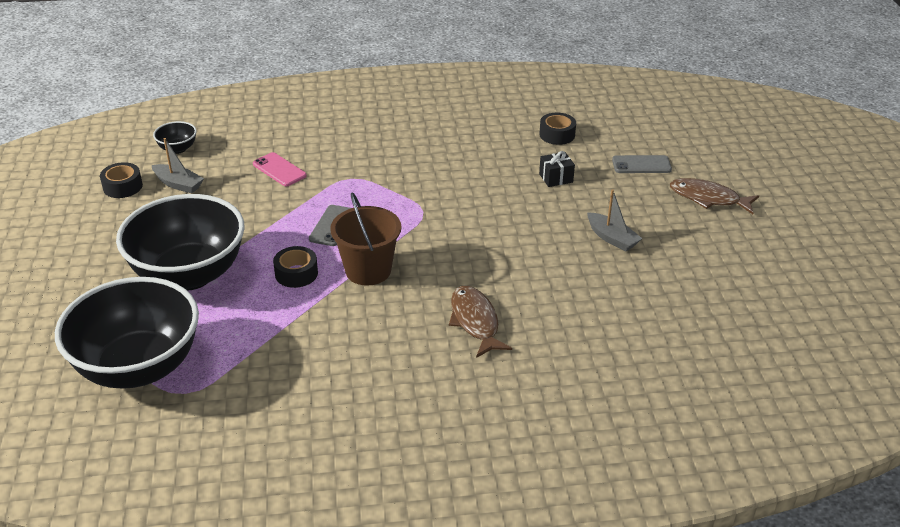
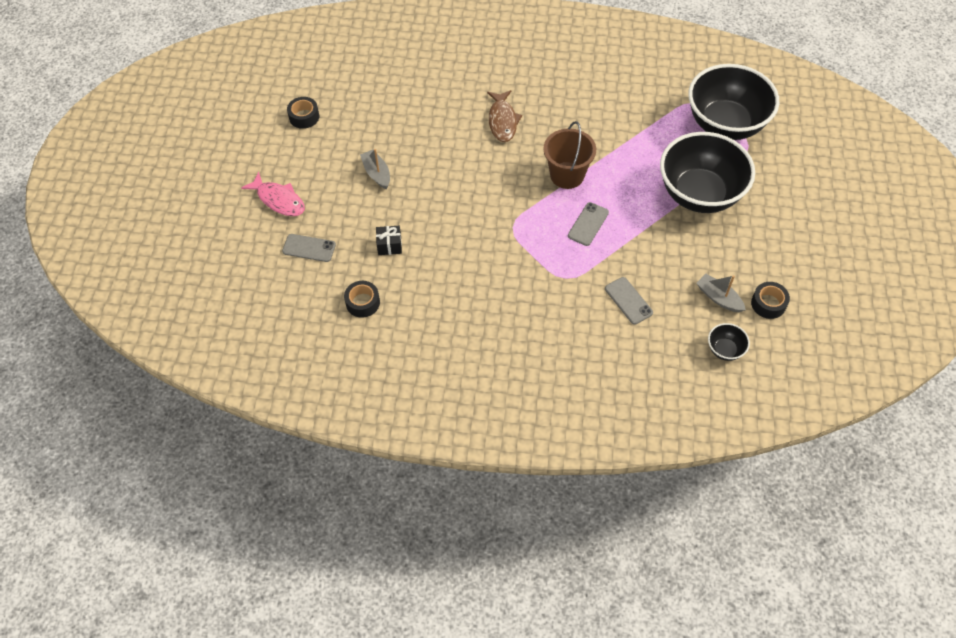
camera: 165 degrees left, 20 degrees up
(279, 170) = (628, 301): pink phone -> grey phone
(296, 273) = (620, 181): black tape -> black tape (304, 117)
(708, 198) = (279, 200): brown fish -> pink fish

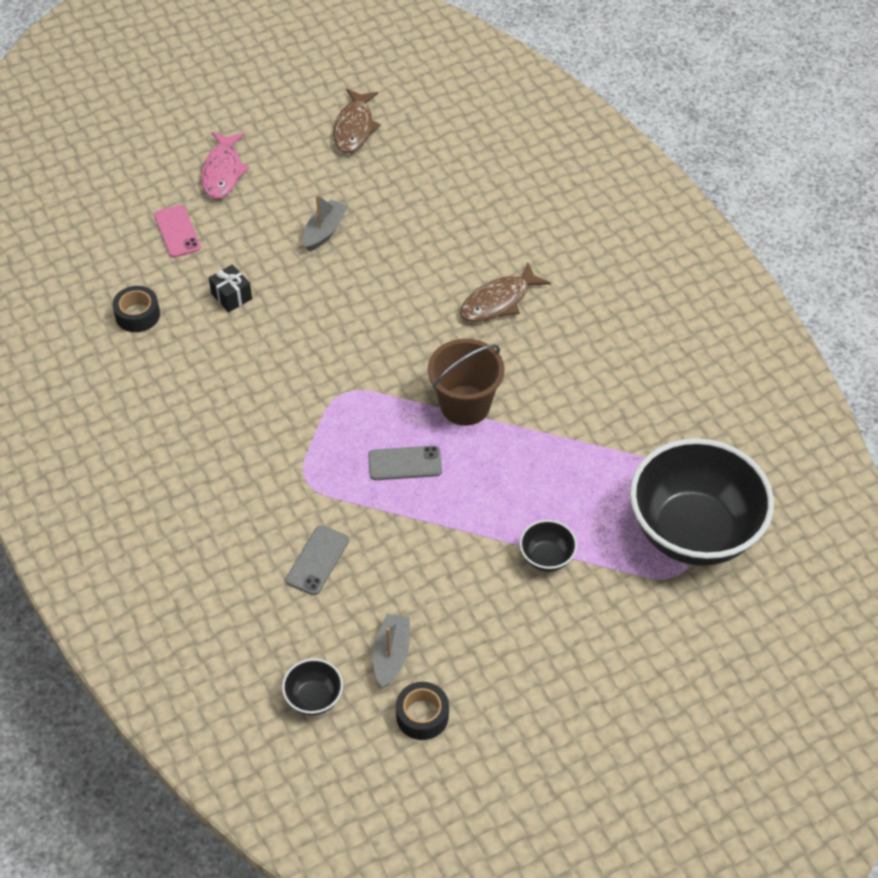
camera: 55 degrees right, 5 degrees down
(304, 117) = (354, 128): black tape -> brown fish
(309, 248) = (177, 231): grey phone -> pink phone
(699, 194) = (546, 557): black bowl -> black bowl, size x0.41

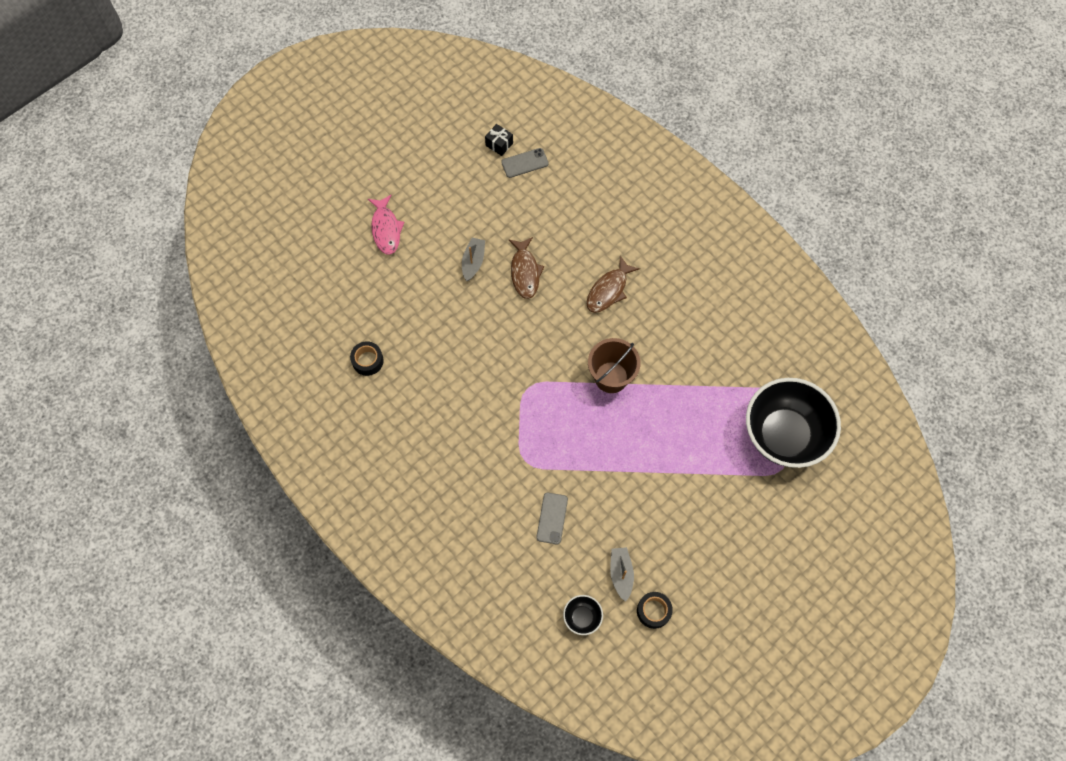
camera: 15 degrees left, 15 degrees up
(177, 231) = (371, 286): pink phone -> none
(231, 296) = (427, 330): black gift -> black gift (499, 144)
(354, 128) = (466, 170): brown fish -> brown fish (525, 272)
(405, 463) = (585, 431): grey phone -> grey phone (525, 163)
(546, 557) = (697, 478): black bowl -> none

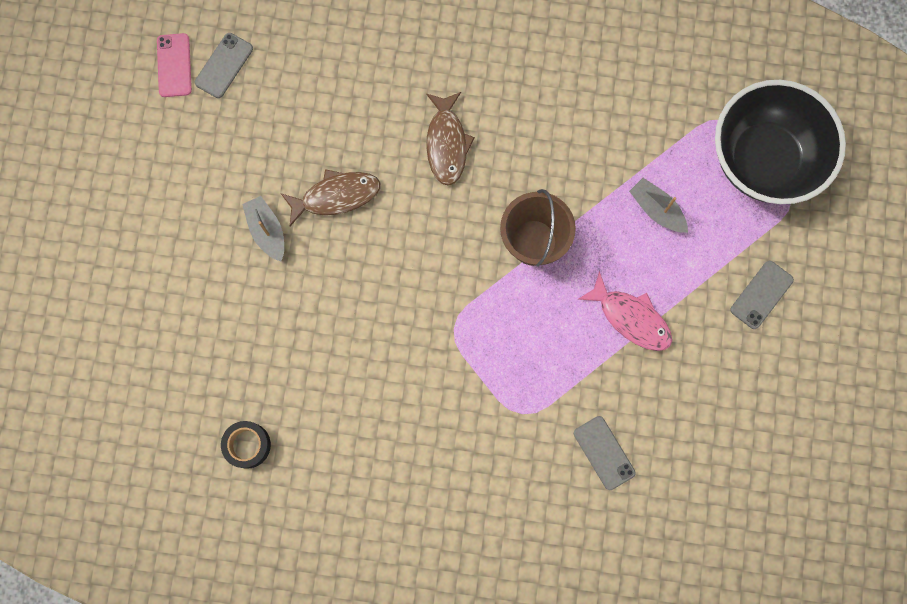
camera: 40 degrees left, 10 degrees up
(386, 229) = (130, 272): pink fish -> pink fish (630, 317)
(499, 144) = (174, 65): black gift -> pink phone
(525, 272) = (336, 196): brown fish -> brown fish turned 60 degrees counterclockwise
(582, 617) = (725, 533): black bowl -> none
(621, 574) = (725, 452): grey boat -> grey boat (657, 209)
(653, 611) = (790, 463): black tape -> none
(717, 506) = (761, 294): none -> grey phone

